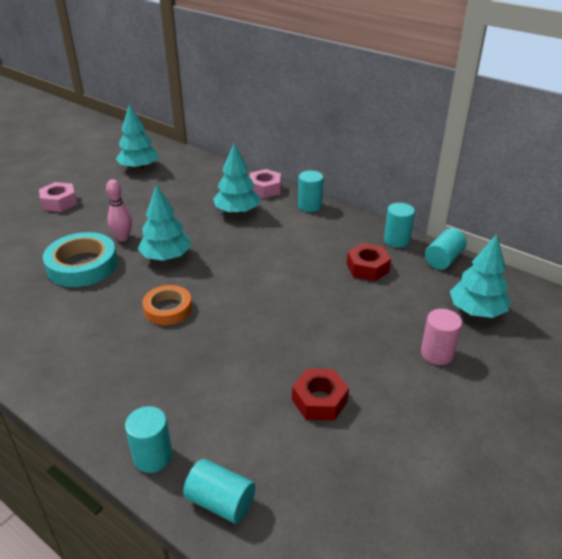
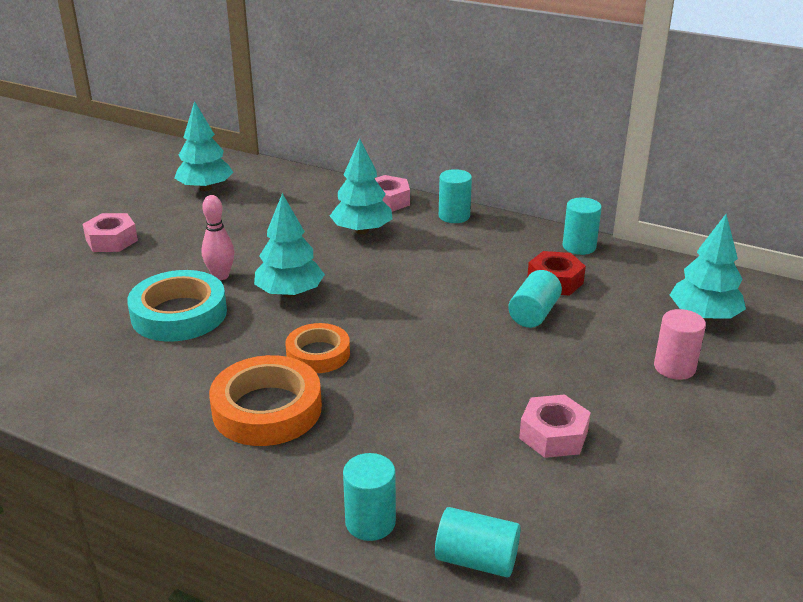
camera: 10 degrees left, 5 degrees down
(114, 350) = (267, 409): none -> orange tape
(319, 400) = (553, 435): red nut -> pink nut
(443, 259) = (644, 263): turquoise cylinder -> turquoise cylinder (533, 314)

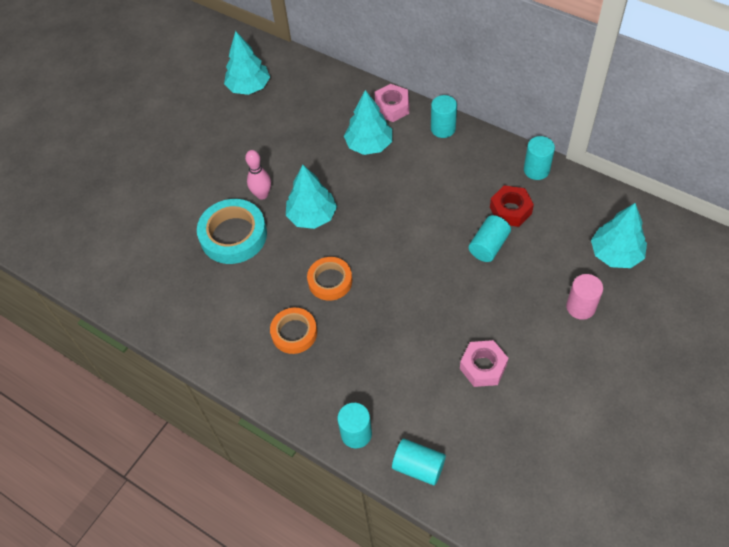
camera: 10 degrees right, 25 degrees up
(111, 240) = (181, 150): pink nut -> none
(267, 409) = (294, 333): orange tape -> orange tape, size x0.63

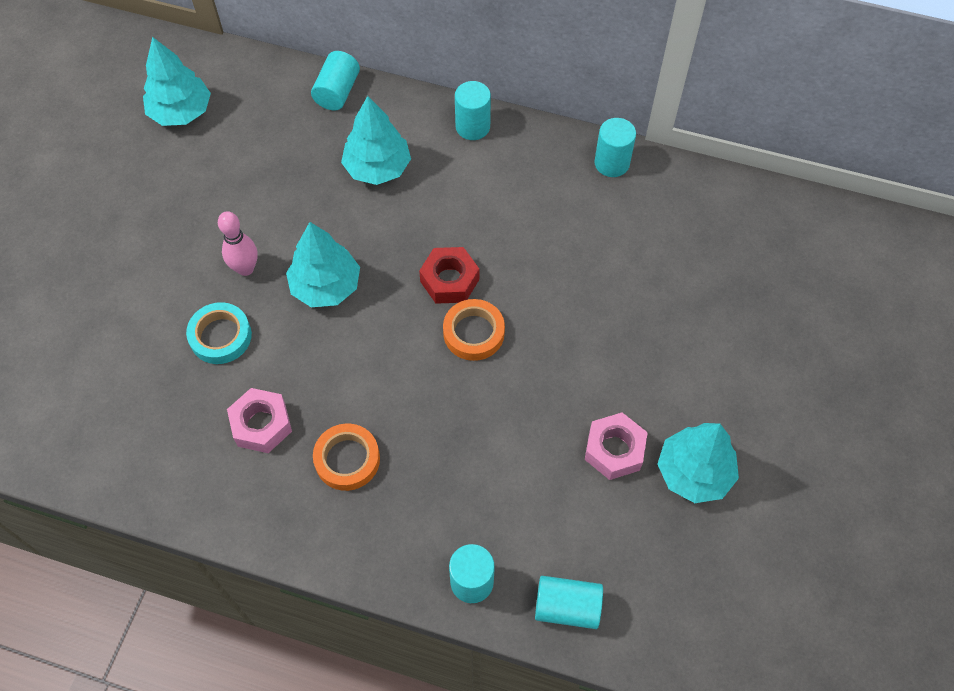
camera: 20 degrees left, 5 degrees up
(233, 235) = (220, 336): turquoise tape -> turquoise tape, size x0.63
(330, 281) = (377, 374): orange tape -> orange tape (473, 333)
(392, 107) = (394, 108): pink nut -> pink nut (261, 424)
(488, 246) = (577, 281): turquoise cylinder -> turquoise cylinder (337, 92)
(510, 210) = (593, 226): red nut -> red nut (449, 280)
(580, 307) = (717, 341): pink cylinder -> none
(615, 254) = (742, 260): turquoise tree -> turquoise tree (694, 472)

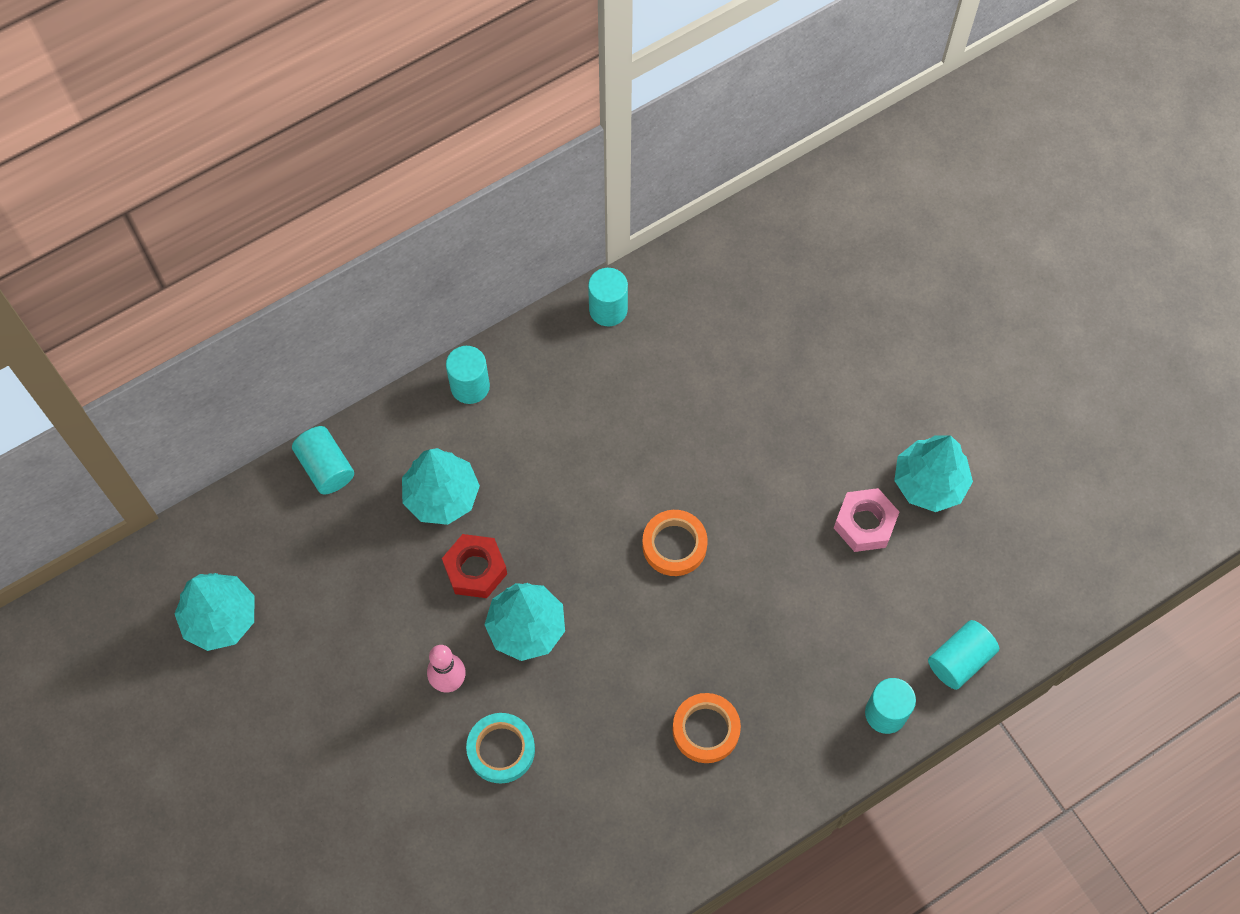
camera: 50 degrees left, 5 degrees up
(261, 424) = (616, 775): pink nut -> none
(449, 280) = (608, 525): red nut -> red nut (475, 569)

